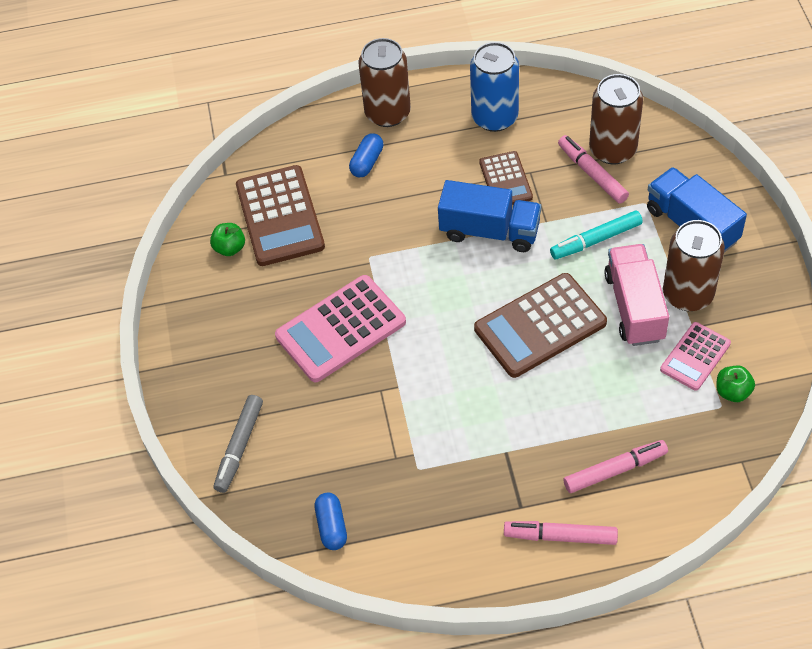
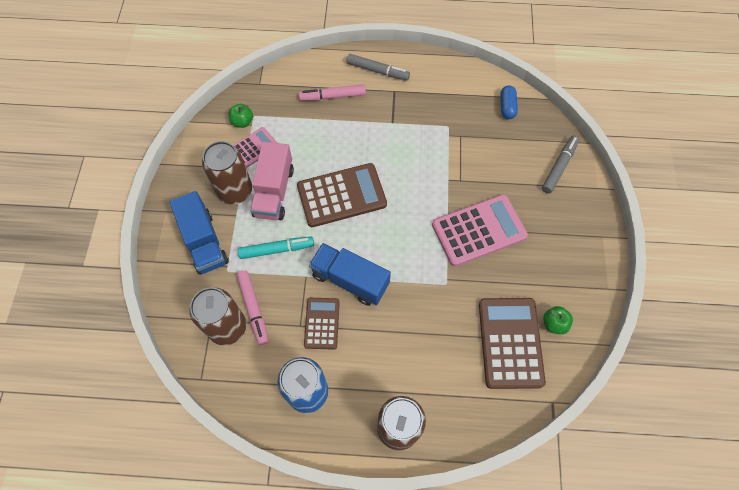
camera: 170 degrees left, 10 degrees up
(367, 162) = (428, 377): blue capsule -> none
(560, 536) = (377, 71): pink marker -> grey marker

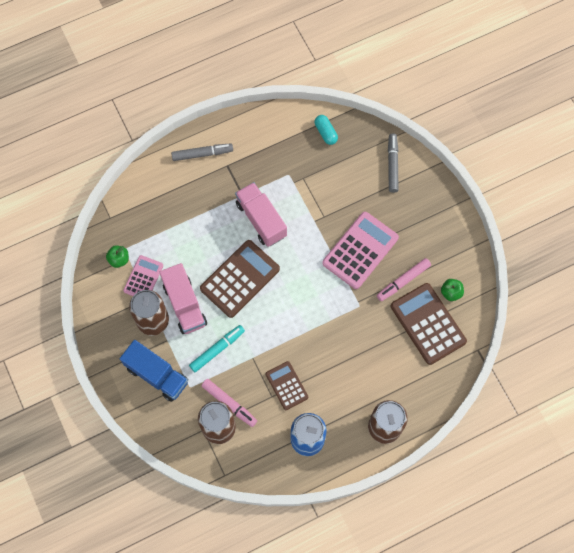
camera: 30 degrees left, 5 degrees up
(332, 96) = (179, 197): pink marker -> pink marker (403, 281)
(350, 280) = (287, 342): blue truck -> none
(396, 153) = (261, 220): none -> pink truck
(507, 107) = (325, 133): blue capsule -> turquoise capsule

